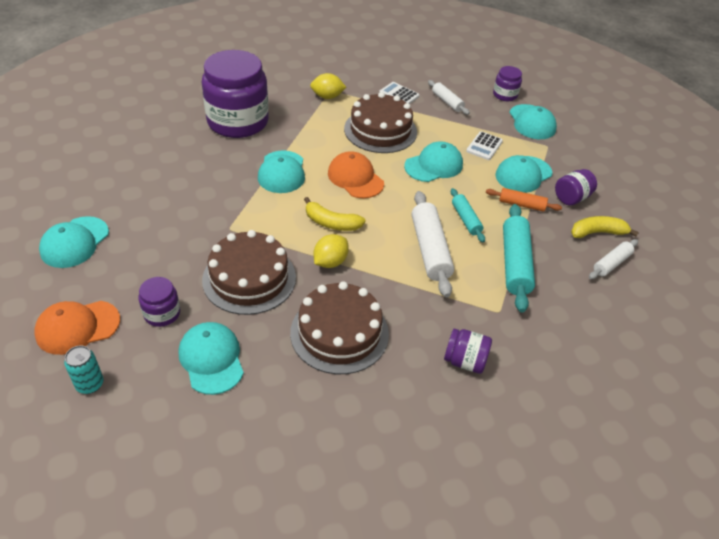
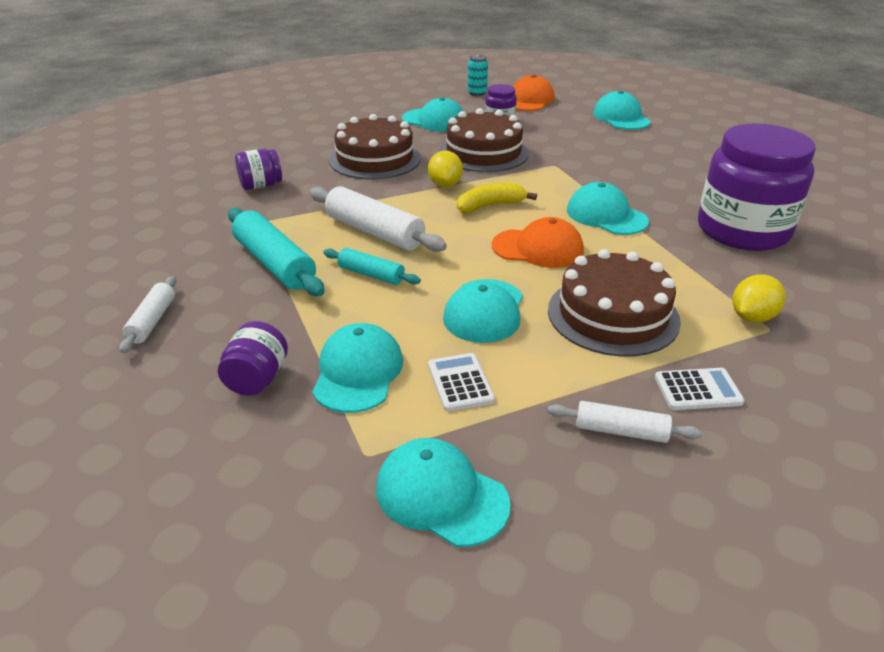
camera: 140 degrees right, 10 degrees down
(505, 95) = (564, 537): purple jar -> none
(521, 205) = (321, 327): orange rolling pin -> none
(597, 233) = (189, 349): yellow banana -> none

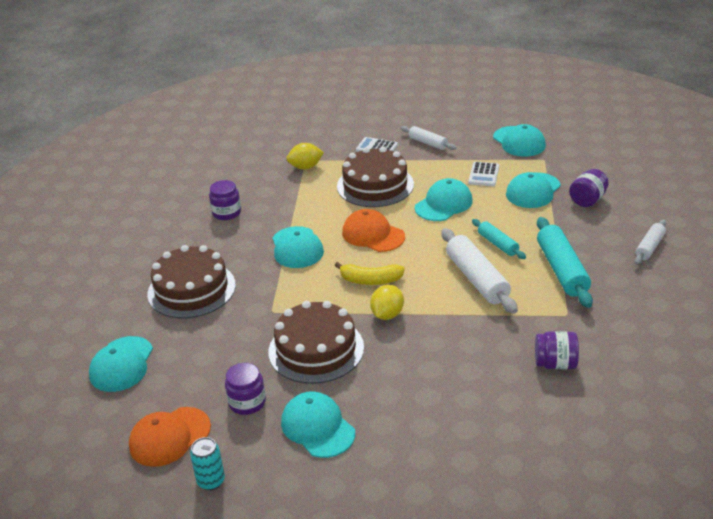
camera: 150 degrees left, 0 degrees up
(375, 159) = (427, 372): brown cake -> brown cake (191, 289)
(742, 230) = (226, 213): purple jar -> purple jar, size x0.45

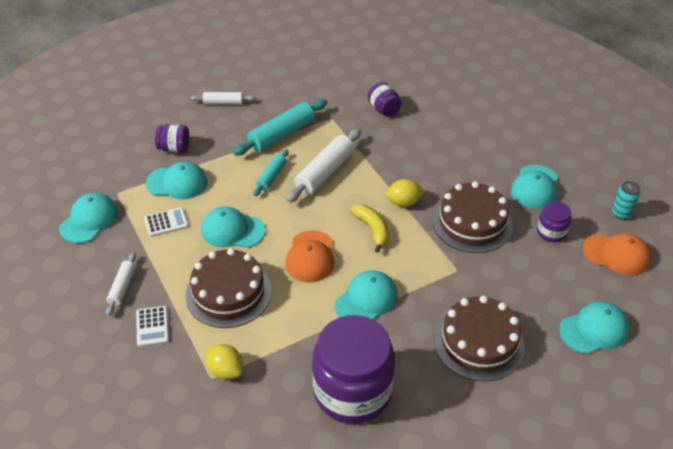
camera: 125 degrees left, 10 degrees up
(226, 213) = (352, 391): purple jar -> purple jar, size x2.24

